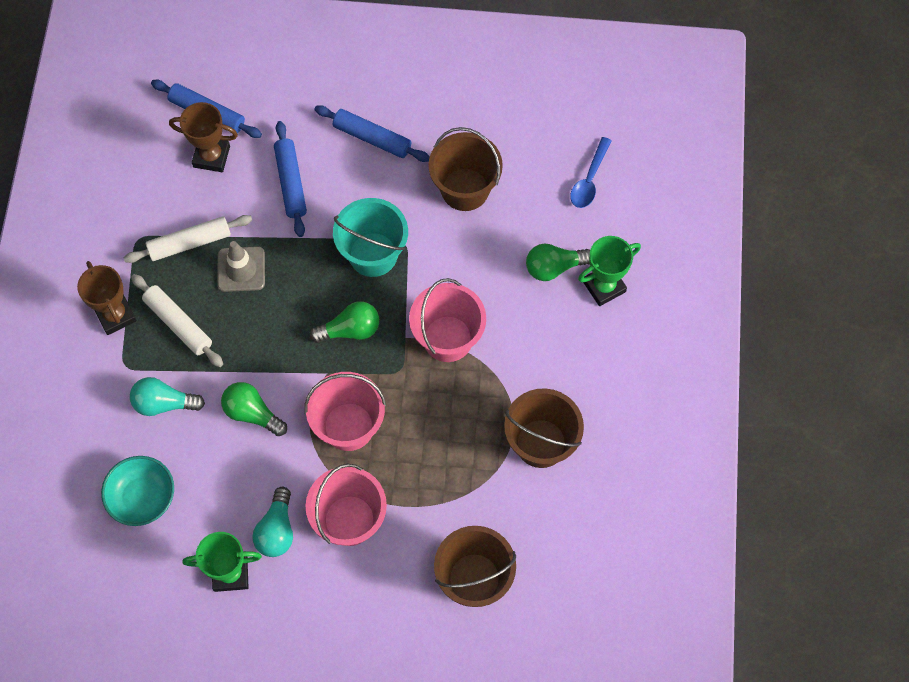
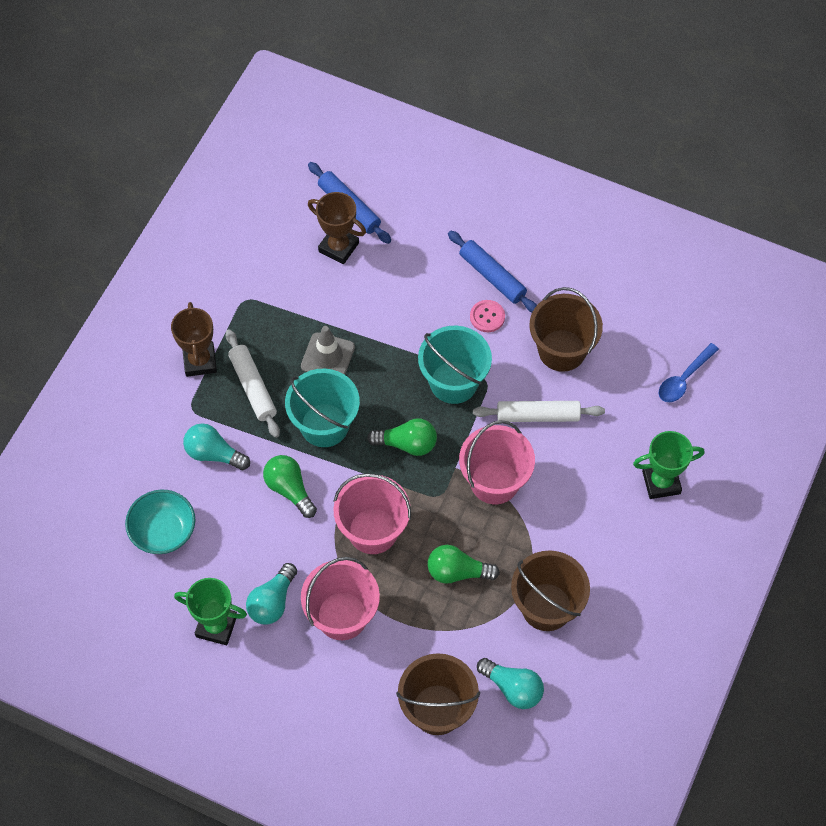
camera: 20 degrees right, 5 degrees down
(190, 243) = (290, 318): white rolling pin -> white rolling pin (538, 416)
(263, 338) = (324, 425): none -> turquoise bucket
(291, 183) = (402, 293): blue rolling pin -> none
(382, 179) = (487, 317): none -> pink button
(538, 533) = (513, 688): none -> turquoise light bulb
(554, 267) = (619, 449): green light bulb -> green light bulb (457, 572)

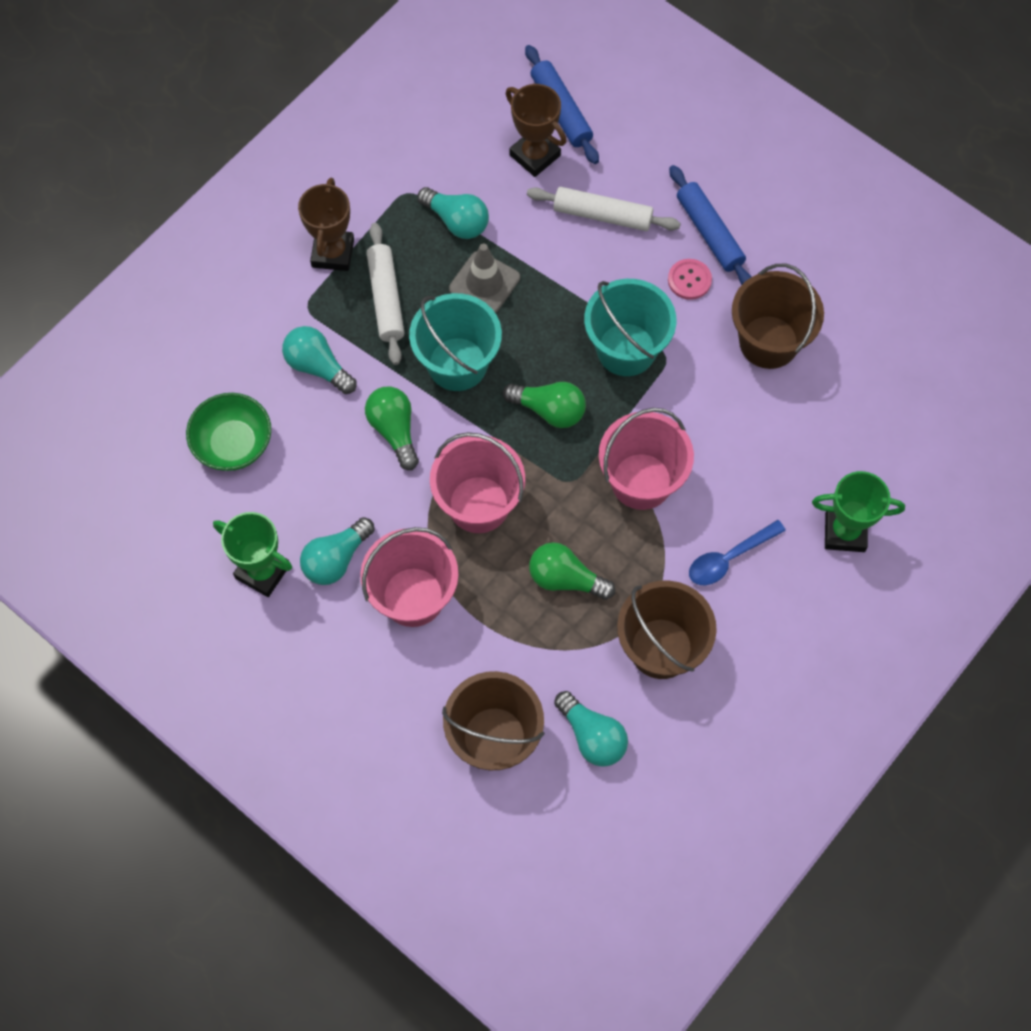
camera: 15 degrees right, 5 degrees up
(163, 531) = (233, 444): turquoise bowl -> green bowl
(292, 313) = (457, 221): none -> turquoise light bulb
(538, 416) = (717, 414): white rolling pin -> white rolling pin (602, 215)
(684, 379) = (909, 412): blue spoon -> blue spoon (729, 558)

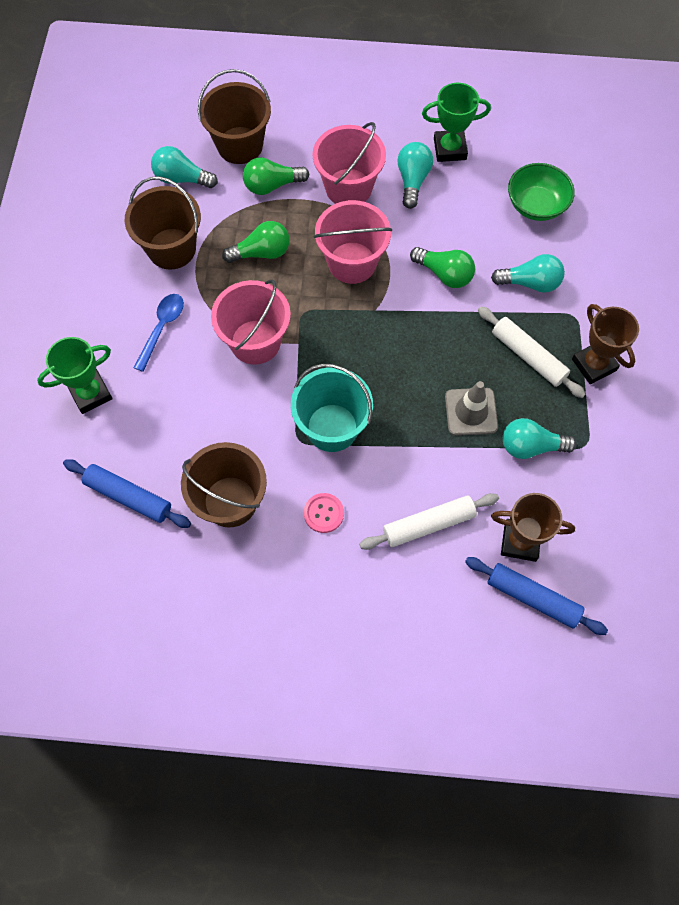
camera: 145 degrees right, 0 degrees up
(457, 364) = (441, 342): turquoise bucket -> none
(549, 410) = (353, 350): green light bulb -> green light bulb (272, 185)
(709, 233) = (335, 565): blue rolling pin -> blue rolling pin (128, 496)

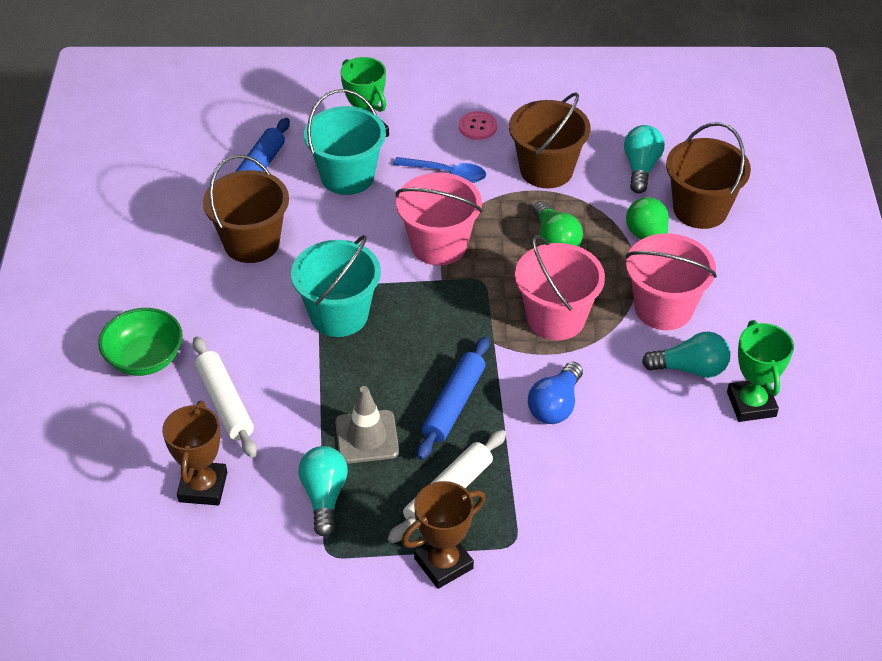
camera: 85 degrees right, 20 degrees down
(151, 413) = (347, 176): none -> turquoise bucket
(323, 513) = (238, 315): pink button -> pink button (477, 127)
(444, 274) = (555, 405): green light bulb -> blue light bulb
(530, 283) = (557, 494): turquoise light bulb -> none
(533, 598) = (135, 500): blue rolling pin -> blue rolling pin (454, 404)
(536, 205) = (683, 499): green bowl -> green bowl (145, 358)

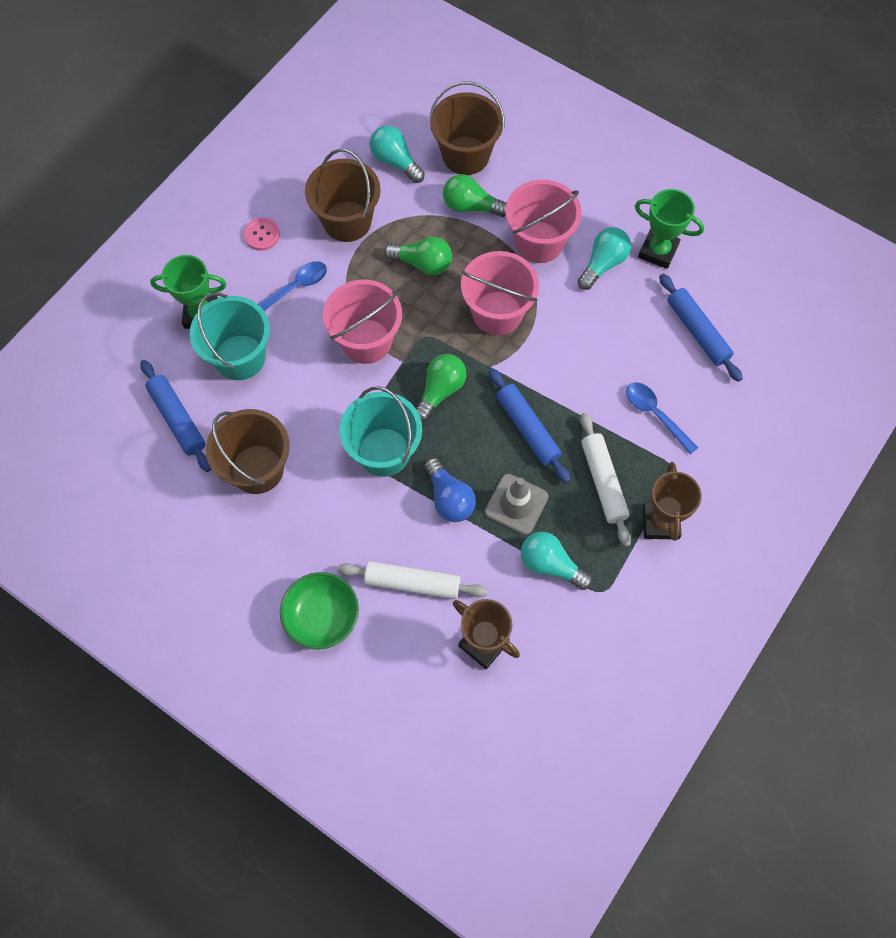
camera: 55 degrees left, 20 degrees up
(435, 321) = (440, 391): none -> green light bulb
(555, 405) = (575, 366): blue light bulb -> blue light bulb (449, 498)
(561, 497) = (655, 414): none -> blue spoon
(691, 484) = (697, 331): none -> blue rolling pin

